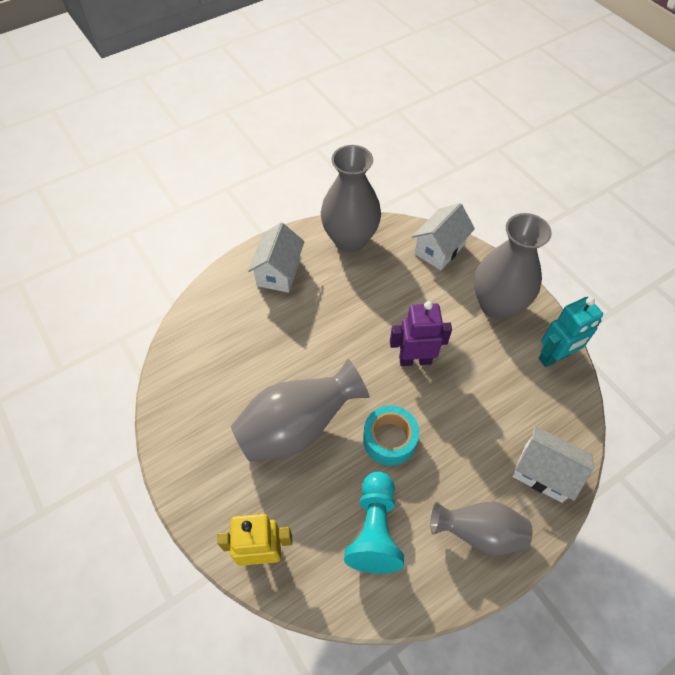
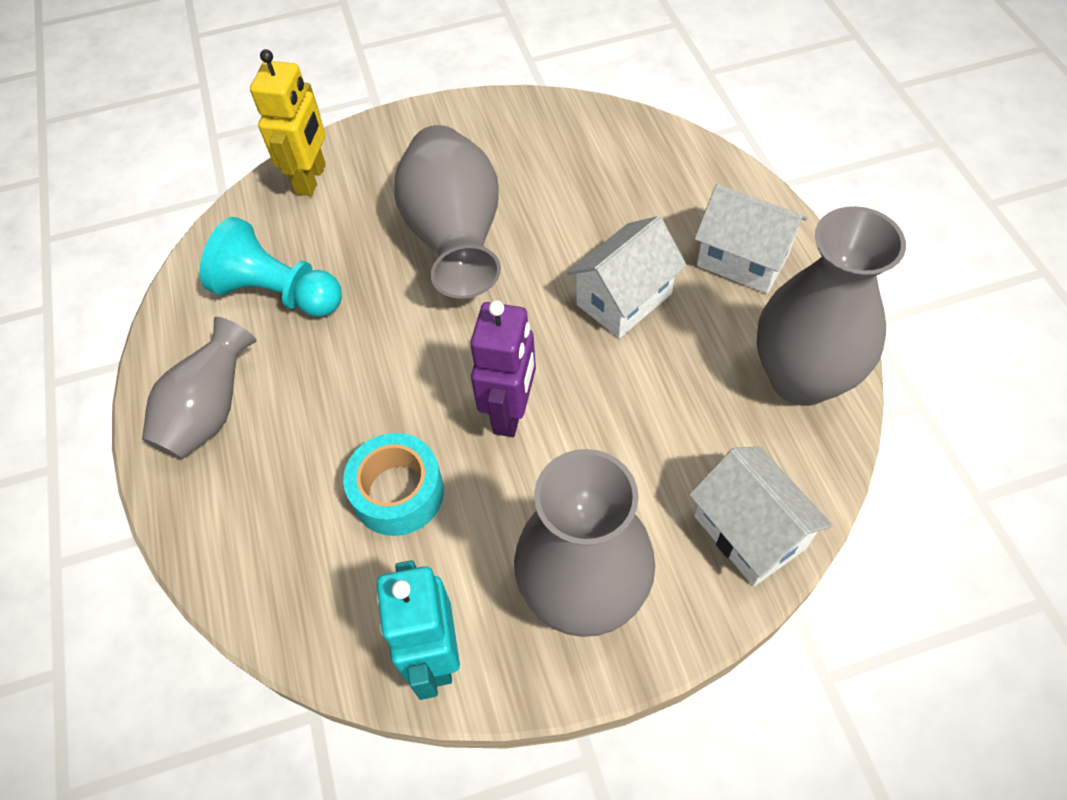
camera: 110 degrees right, 0 degrees up
(389, 439) = (390, 340): turquoise tape -> turquoise tape (398, 492)
(543, 472) = (244, 535): white house -> white house (624, 299)

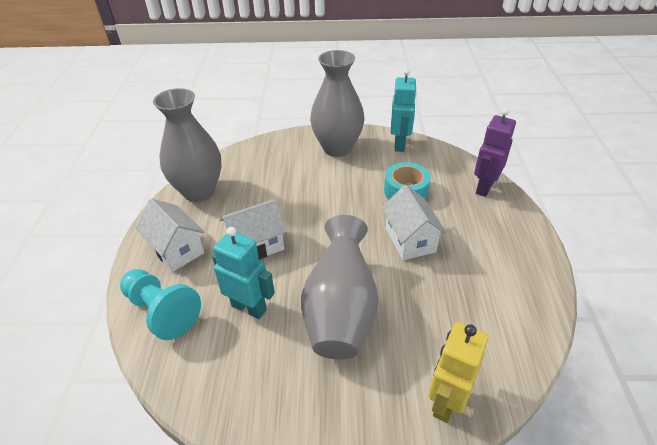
camera: 165 degrees left, 15 degrees down
(210, 412) = (506, 245): grey vase -> none
(278, 293) = (470, 305): turquoise pawn -> turquoise pawn (162, 311)
(510, 412) = (342, 208): purple robot -> purple robot (484, 187)
(579, 211) = (249, 307): none -> turquoise robot
(749, 532) = (264, 151): white house -> white house (410, 240)

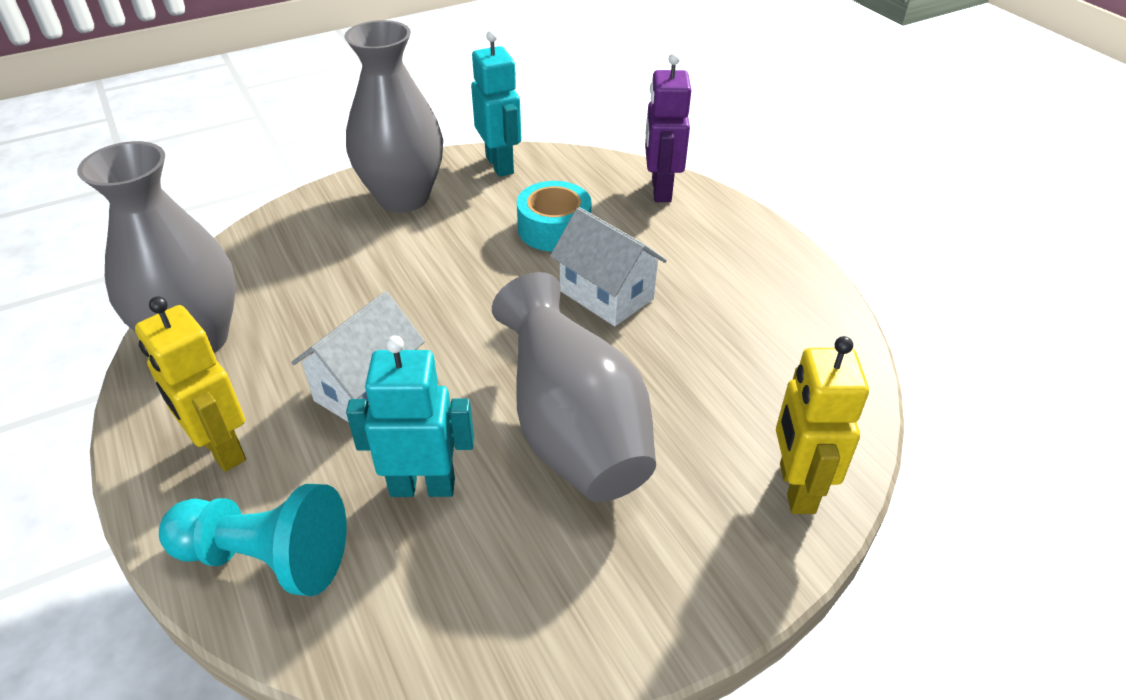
camera: 30 degrees left, 0 degrees up
(176, 250) = (221, 449): white house -> yellow robot

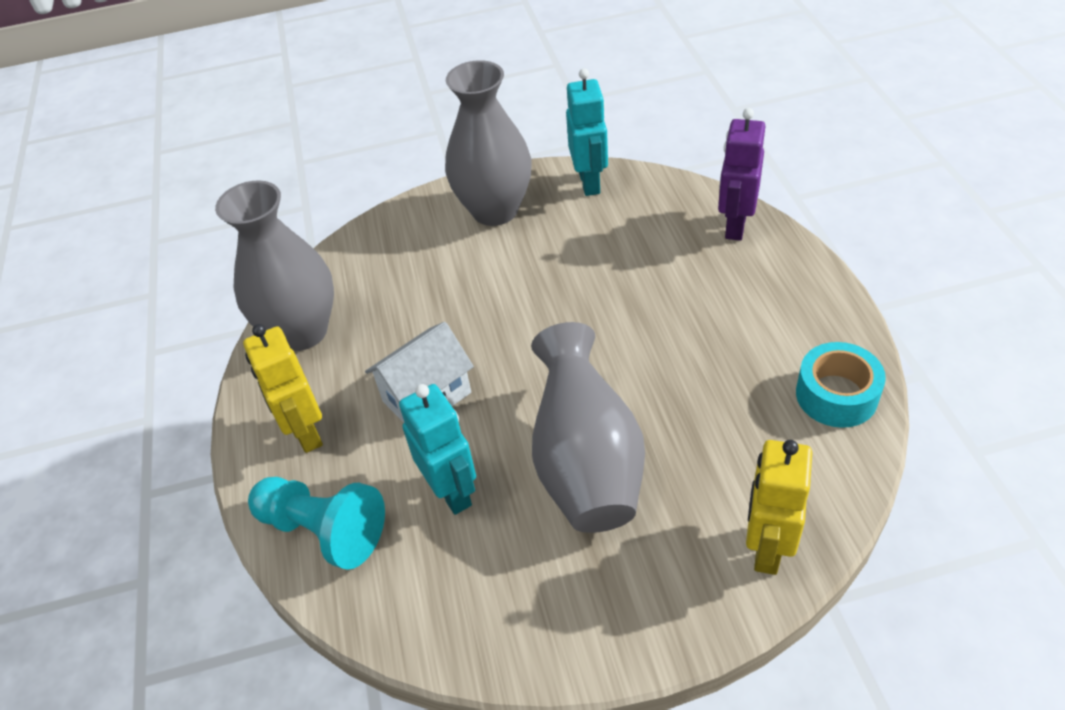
camera: 20 degrees right, 5 degrees up
(422, 486) = (452, 491): turquoise robot -> turquoise robot turned 45 degrees clockwise
(554, 229) = (622, 258): turquoise tape -> turquoise tape (836, 395)
(606, 295) = (651, 333): white house -> none

